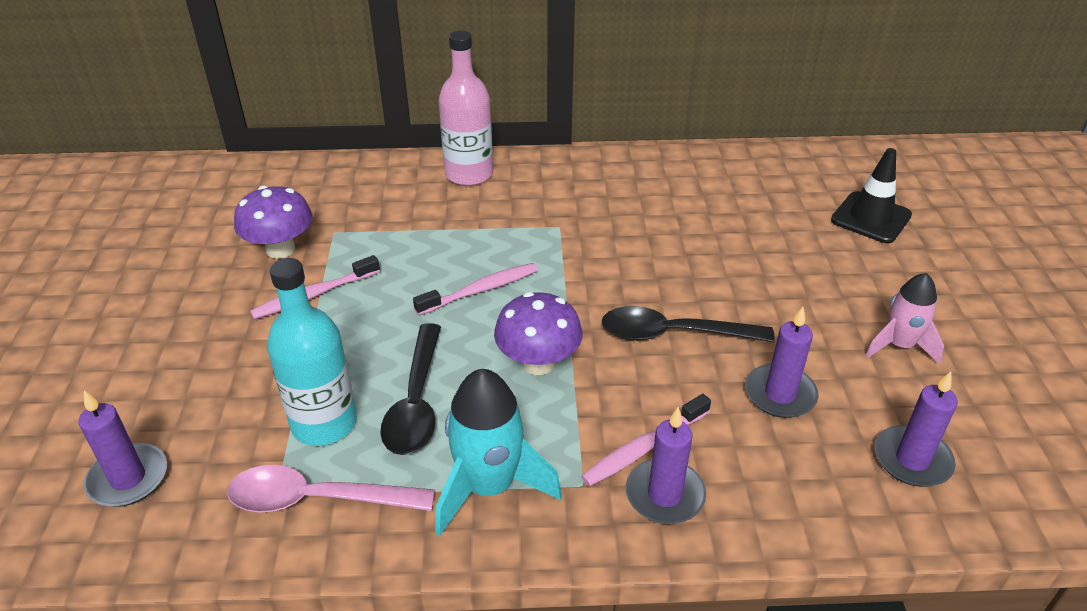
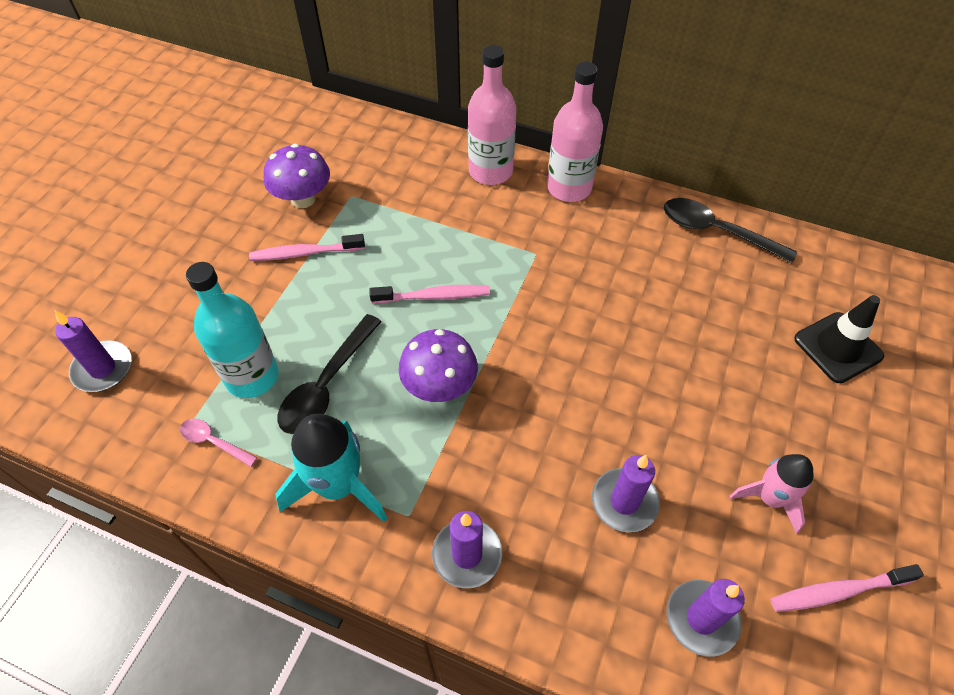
camera: 25 degrees right, 15 degrees up
(317, 499) = (214, 442): pink spoon -> pink spoon, size x0.54
(555, 167) = (569, 188): none -> pink bottle
(643, 448) = (476, 503): pink toothbrush -> pink toothbrush (837, 591)
(674, 334) = (569, 403): black spoon -> black spoon (716, 231)

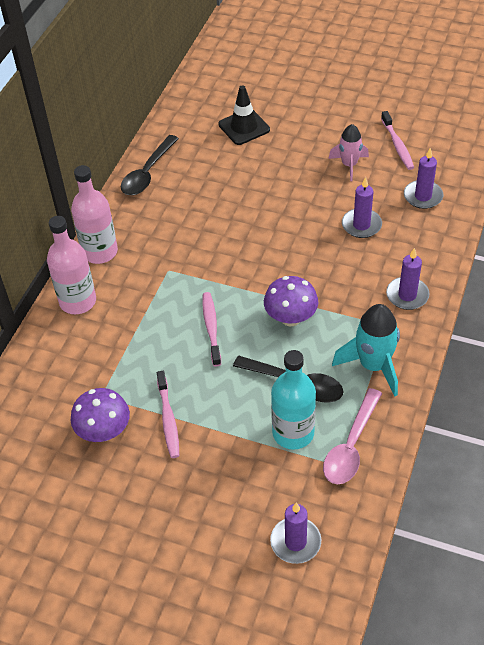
camera: 90 degrees left, 5 degrees down
(214, 442) = (351, 445): pink spoon -> pink spoon, size x1.86

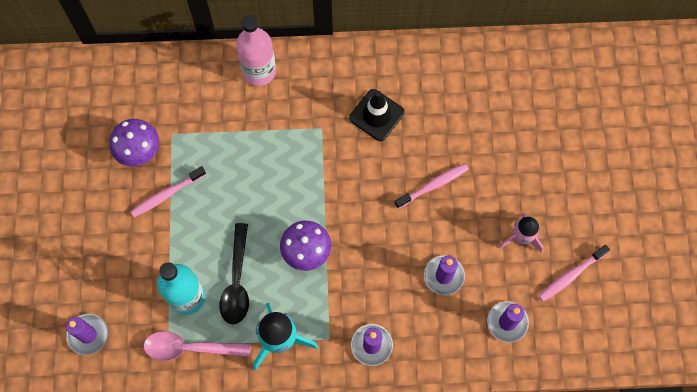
camera: 65 degrees right, 20 degrees up
(100, 252) = (320, 63): pink bottle -> none
(147, 173) = (431, 59): black spoon -> none
(211, 328) = (271, 190): pink toothbrush -> pink toothbrush (433, 185)
(244, 127) = (532, 119): black traffic cone -> black traffic cone (376, 115)

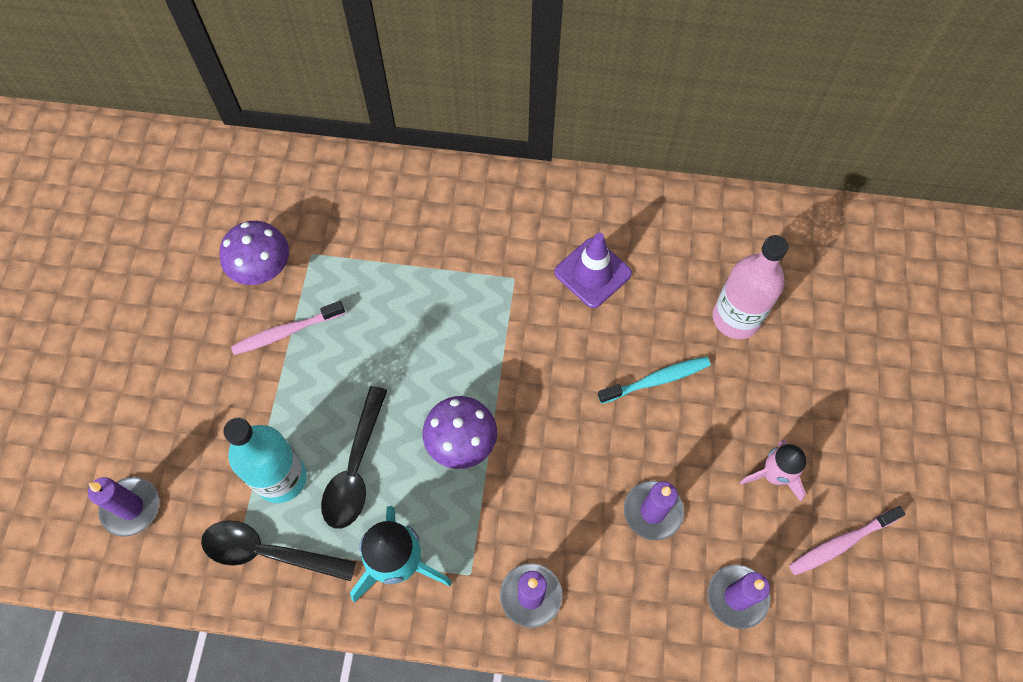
camera: 10 degrees right, 5 degrees down
(190, 348) = (269, 553): pink spoon -> black spoon
(259, 71) = (444, 192): pink bottle -> pink bottle (736, 318)
(376, 115) = (592, 273): black traffic cone -> purple traffic cone
(433, 185) = (657, 380): pink toothbrush -> turquoise toothbrush

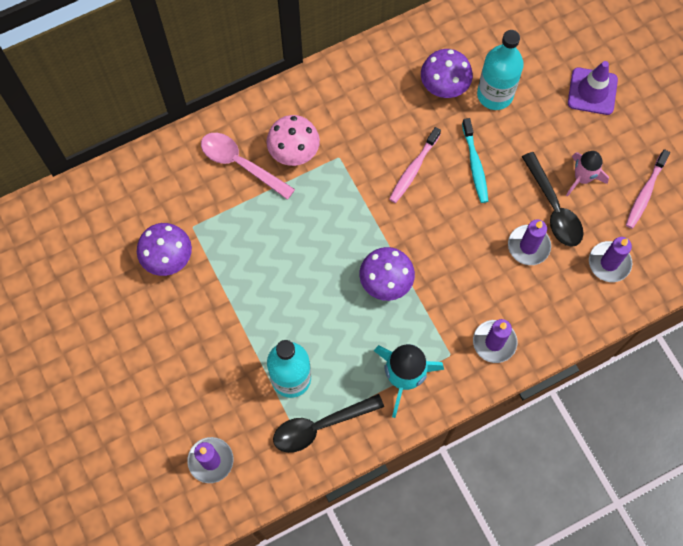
camera: 35 degrees left, 5 degrees up
(286, 332) = (218, 288): pink toothbrush -> pink toothbrush (413, 169)
(355, 468) = (333, 341): black spoon -> black spoon (553, 208)
(408, 222) = (241, 164): none -> pink spoon
(471, 243) = (294, 152): none -> pink mushroom
(592, 273) = (386, 121): purple traffic cone -> purple traffic cone (592, 91)
(657, 380) = (475, 165): turquoise toothbrush -> turquoise toothbrush turned 135 degrees clockwise
(684, 275) = (444, 86): none -> purple mushroom
(736, 318) = (495, 95): pink bottle -> turquoise bottle

